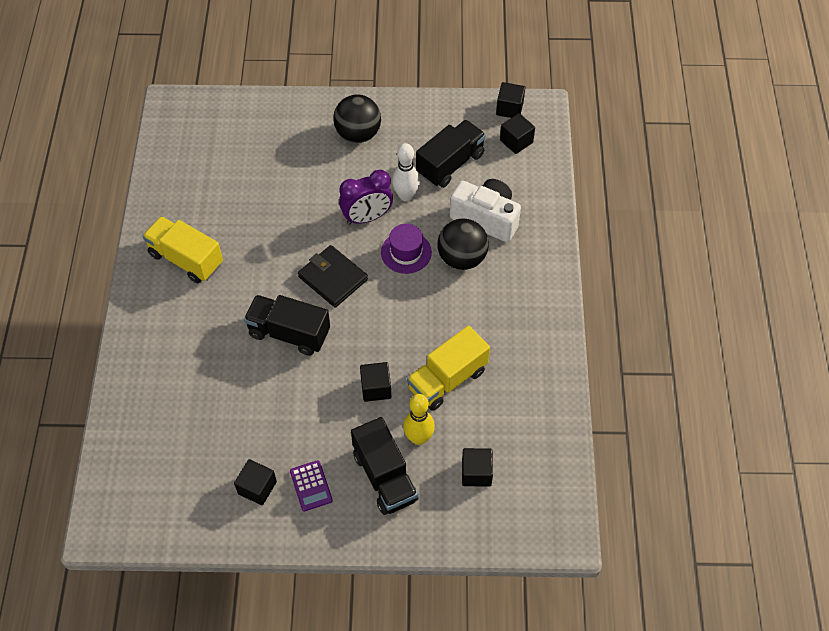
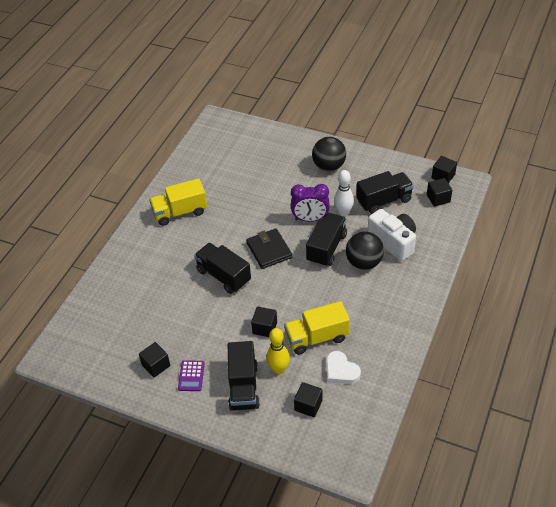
camera: 25 degrees right, 10 degrees down
(186, 259) = (180, 212): yellow truck -> yellow truck turned 75 degrees counterclockwise
(406, 252) = (326, 248): purple hat -> black truck
(496, 413) = (341, 370): none -> white heart

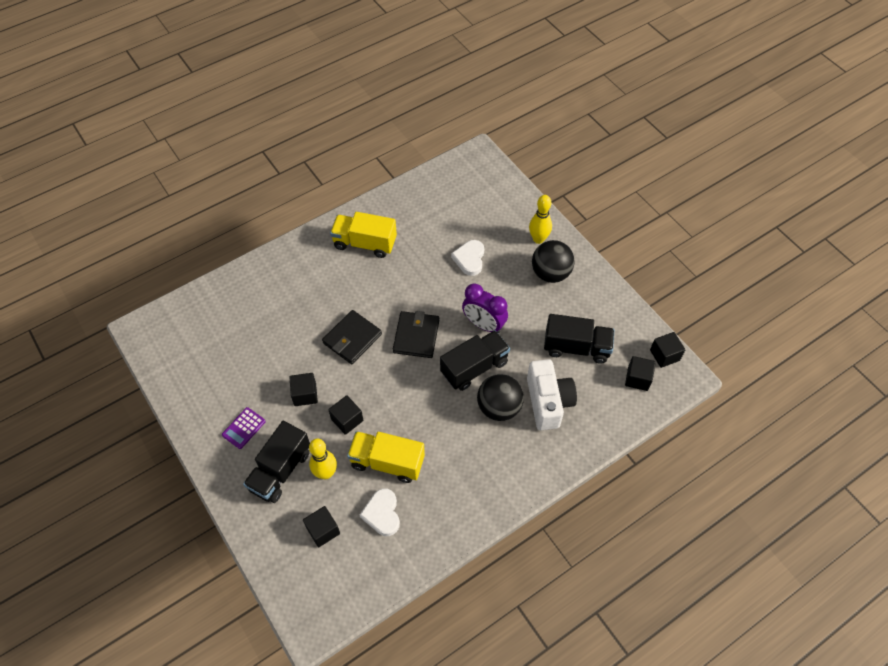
camera: 30 degrees right, 10 degrees up
(156, 365) = (222, 397): black cube -> black cube (305, 394)
(223, 276) = (352, 339): black truck -> black wallet
(265, 185) = (469, 259): none -> white heart
(303, 150) = (538, 239): none -> yellow bowling pin
(343, 213) = (523, 337): white bowling pin -> none

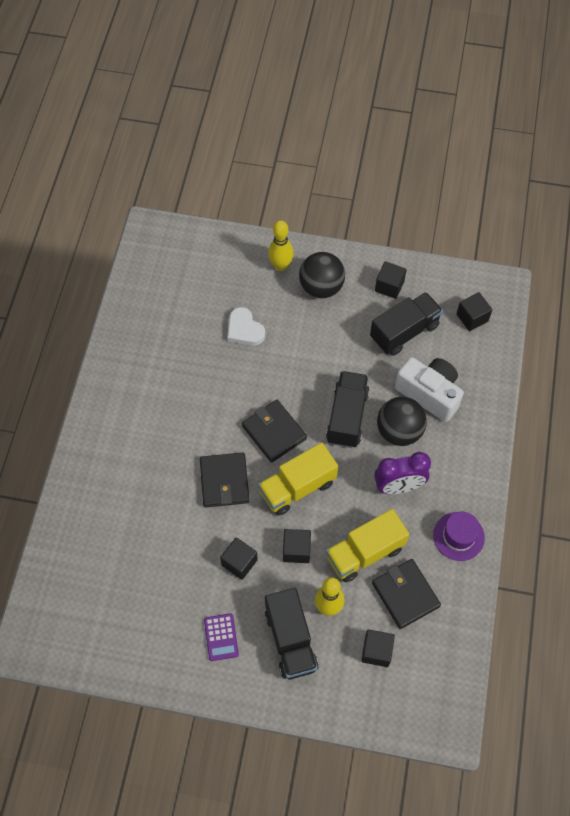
camera: 45 degrees left, 5 degrees up
(365, 243) = (140, 391): yellow truck -> yellow truck (297, 487)
(382, 513) = (405, 594): white heart -> black wallet
(461, 511) = (458, 536): none -> purple hat
(483, 324) = (316, 375): purple clock -> purple clock (399, 486)
(664, 355) = (471, 282): black cube -> black cube (389, 286)

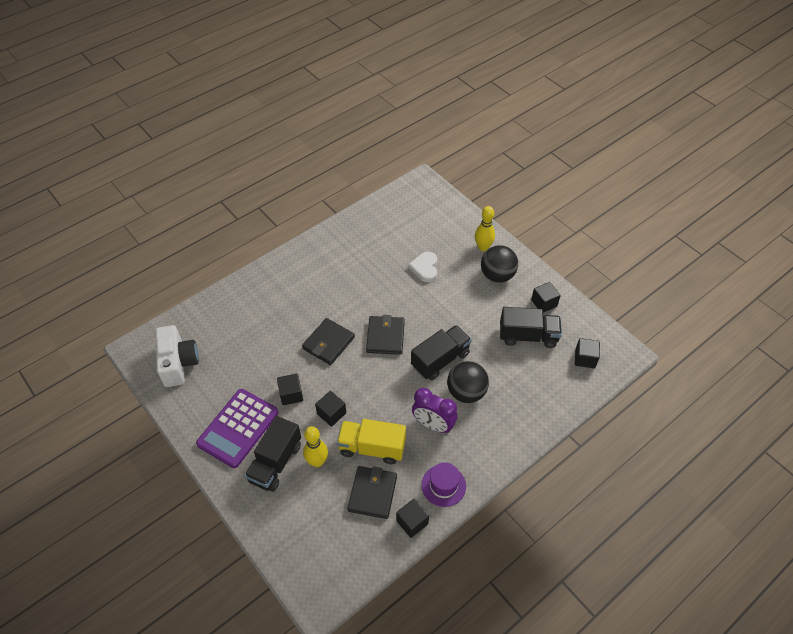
camera: 40 degrees right, 10 degrees down
(221, 637) = (238, 428): purple calculator -> purple calculator, size x2.12
(297, 487) = (368, 378): yellow truck -> none
(376, 651) = (320, 513): black cube -> black cube (412, 522)
(429, 394) = (509, 384): white camera -> white camera (178, 363)

